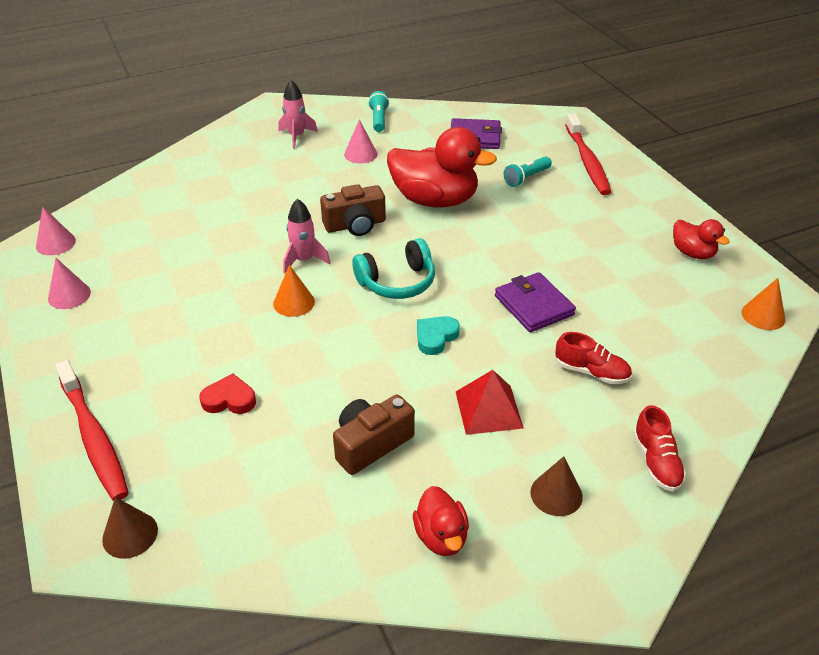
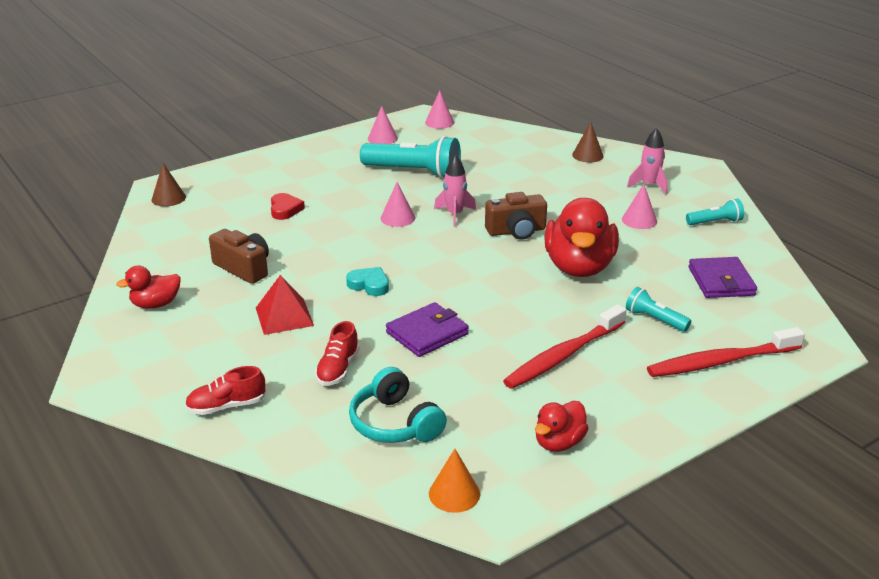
camera: 80 degrees right, 10 degrees down
(94, 437) = (247, 173): red toothbrush -> red toothbrush (563, 355)
(184, 278) = (414, 172): none -> turquoise flashlight
(294, 302) = (397, 218): orange cone -> pink cone
(355, 225) = (516, 231): brown camera -> brown camera turned 75 degrees counterclockwise
(397, 282) = (439, 260): turquoise headphones -> turquoise headphones (395, 423)
(556, 494) = (192, 353): brown cone -> brown cone (587, 155)

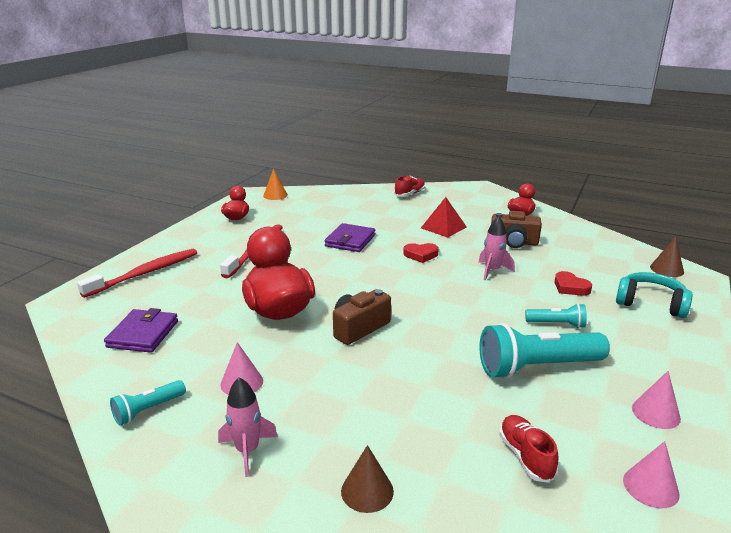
camera: 150 degrees right, 5 degrees down
(338, 369) = (378, 215): red shoe -> red shoe (525, 456)
(369, 285) = (421, 255): turquoise heart -> red heart
(395, 423) = (324, 206): turquoise headphones -> turquoise headphones (650, 303)
(397, 218) = (474, 308): pink cone -> none
(454, 215) = (431, 327): pink rocket -> pink rocket (492, 271)
(654, 319) = (199, 287): turquoise flashlight -> turquoise flashlight (557, 324)
(721, 281) = (143, 334): purple wallet -> purple wallet turned 45 degrees clockwise

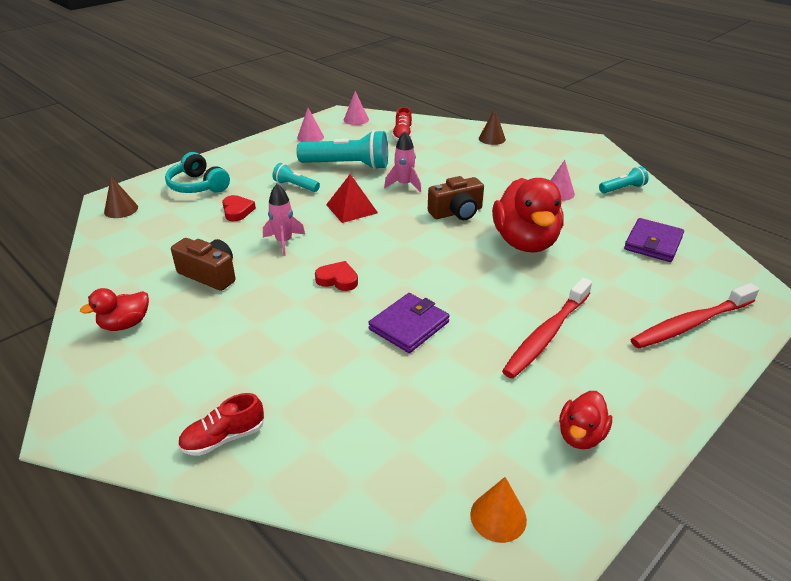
camera: 160 degrees left, 10 degrees up
(247, 451) = (553, 161): pink rocket -> pink rocket (404, 185)
(443, 227) = (262, 323): red pyramid -> red pyramid (352, 208)

